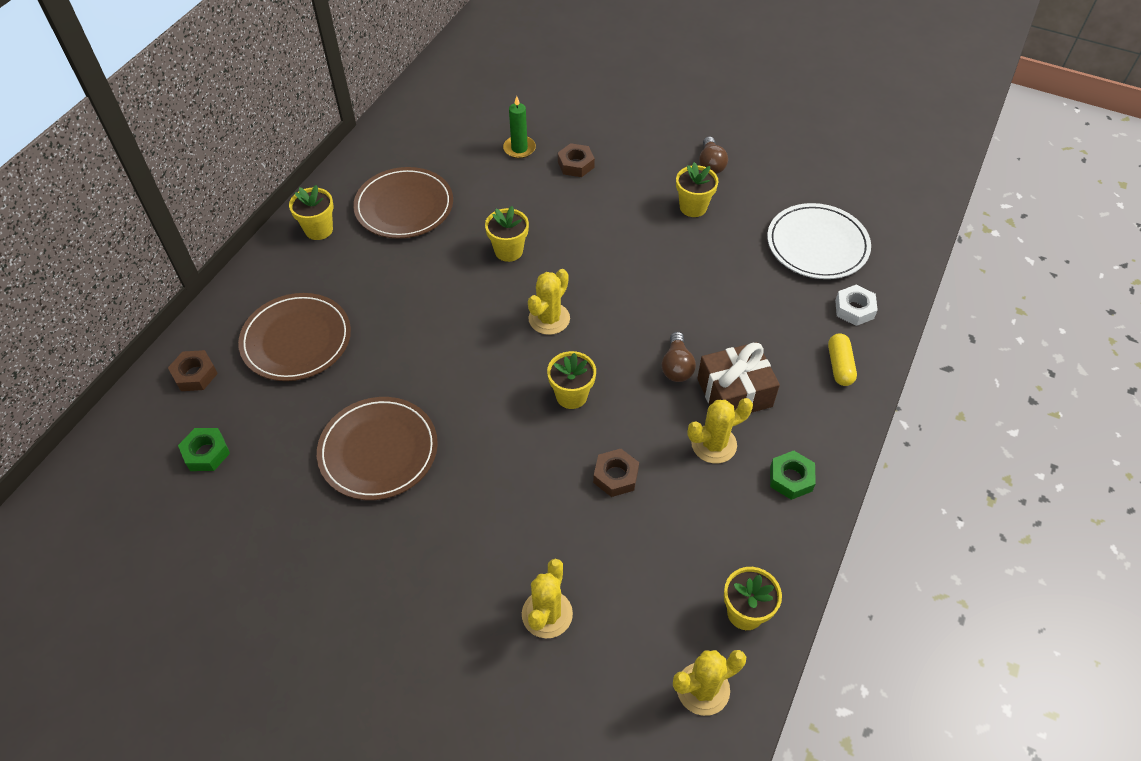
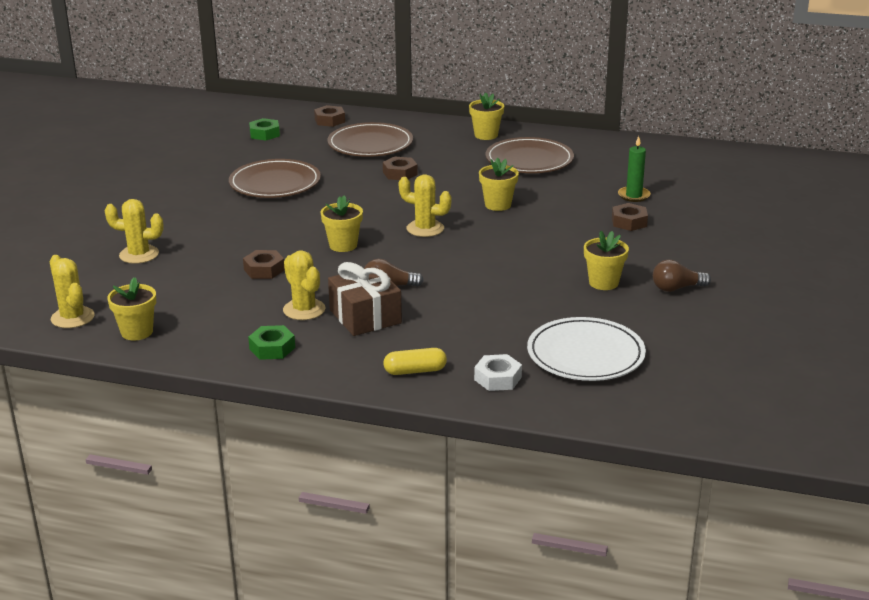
camera: 80 degrees right, 25 degrees down
(396, 322) = (400, 173): none -> brown nut

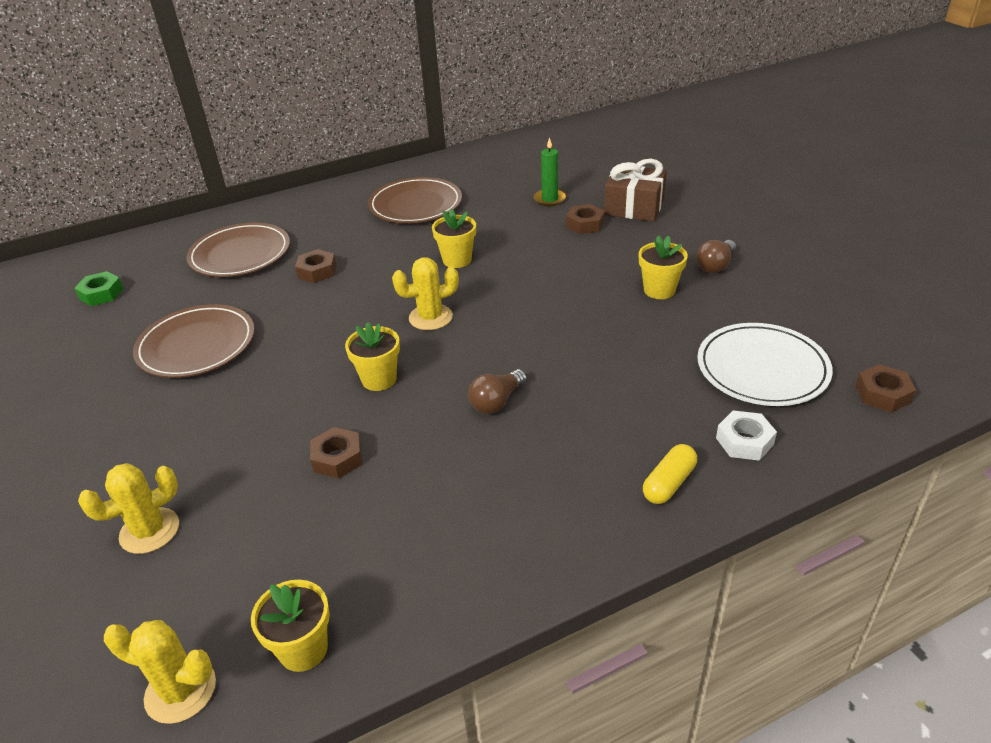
camera: 40 degrees left, 10 degrees up
(272, 348) = (495, 556): green nut -> none
(304, 310) = (455, 482): yellow cactus -> none
(329, 120) = (158, 247): brown nut -> brown nut (883, 394)
(365, 316) = (527, 450): brown gift -> brown gift (634, 207)
(486, 135) = (340, 198): yellow flower pot -> none

